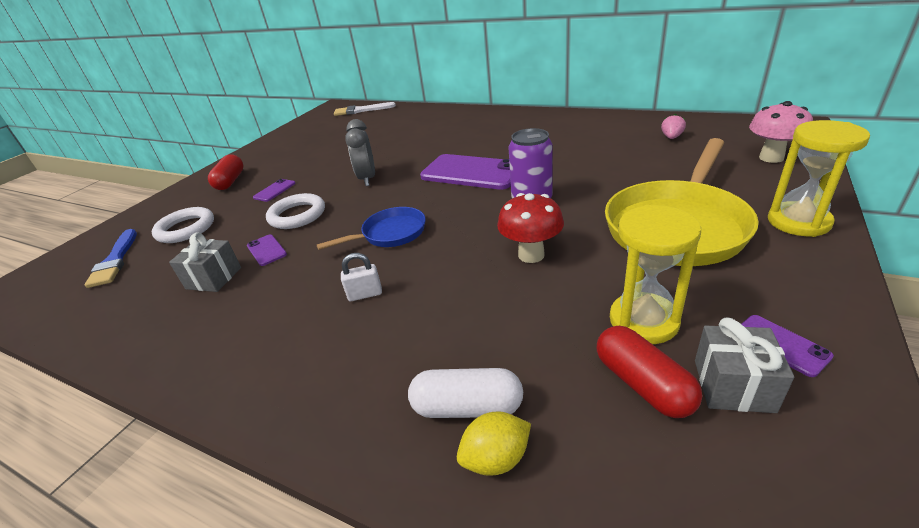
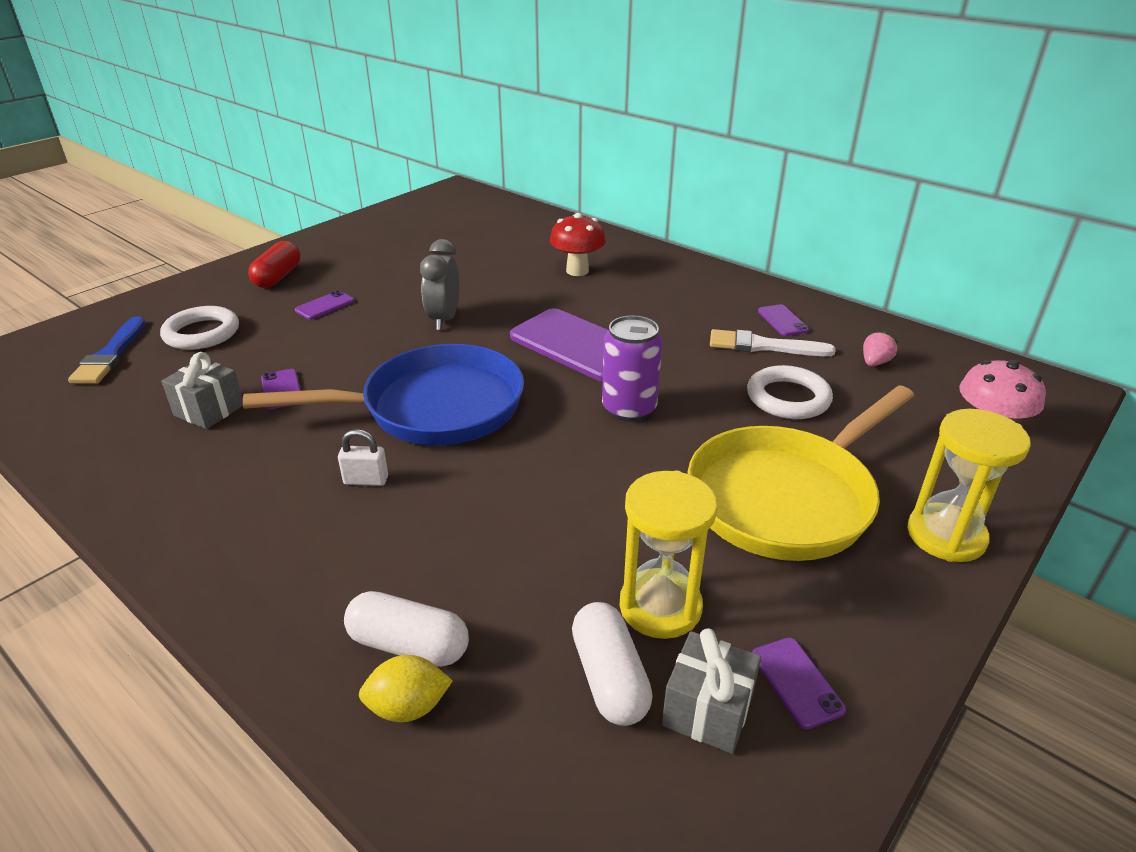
camera: 10 degrees right, 0 degrees up
(297, 215) = (336, 350): white ring -> white ring (788, 398)
(361, 110) = (488, 205): white brush -> white brush (763, 346)
(390, 234) = (433, 408): blue pan -> blue pan, size x1.87
(531, 255) = (583, 485): red mushroom -> red mushroom (577, 271)
(596, 129) = (782, 320): none -> purple phone
(642, 384) = (609, 678): red capsule -> white capsule

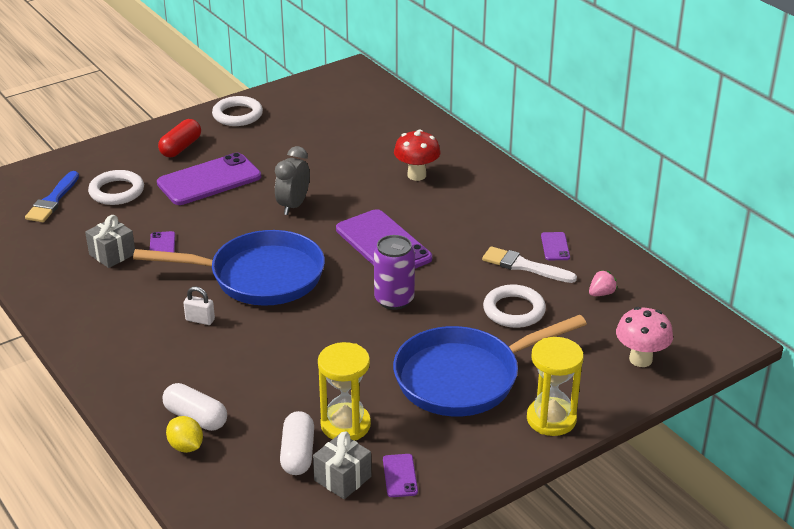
camera: 15 degrees right, 0 degrees up
(325, 306) = (209, 180): purple phone -> purple phone, size x2.27
(339, 239) = (237, 115): none -> white ring
(408, 707) = (186, 446): yellow lemon -> yellow lemon turned 45 degrees clockwise
(786, 497) = (464, 377): yellow pan -> blue pan

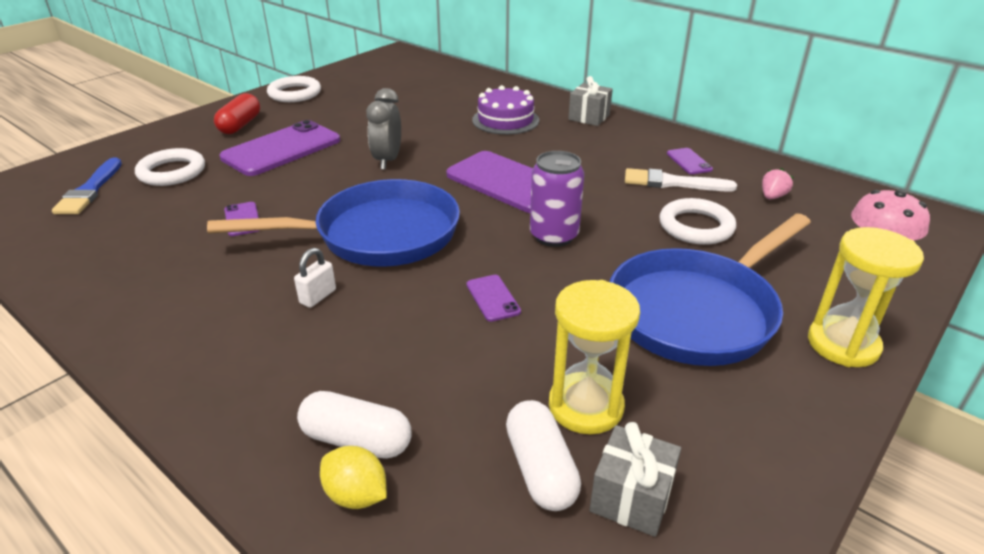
camera: 15 degrees left, 0 degrees up
(112, 254) = (177, 237): grey gift -> grey gift (589, 117)
(200, 320) = (318, 296): white padlock -> white padlock turned 60 degrees counterclockwise
(400, 476) = (712, 473): purple phone -> purple phone (493, 298)
(416, 175) = (505, 120): red mushroom -> purple cake

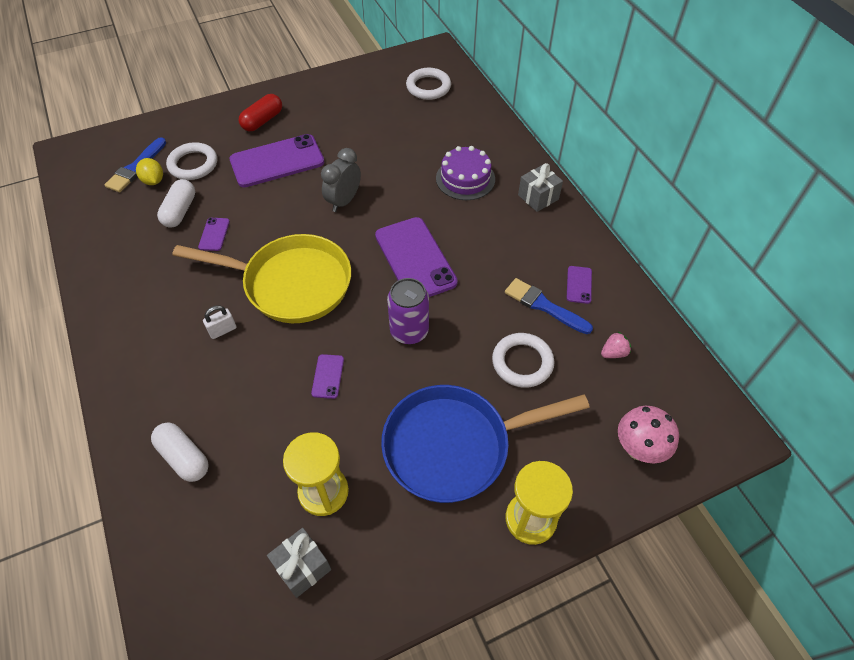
camera: 25 degrees right, 20 degrees up
(295, 93) = (322, 89): white ring -> white ring (428, 87)
(356, 495) = (164, 495): yellow lemon -> yellow lemon (153, 181)
(378, 235) = (291, 284): blue pan -> yellow pan
(541, 469) = (267, 524): white capsule -> white capsule (180, 211)
(672, 183) = (544, 306): white brush -> blue brush

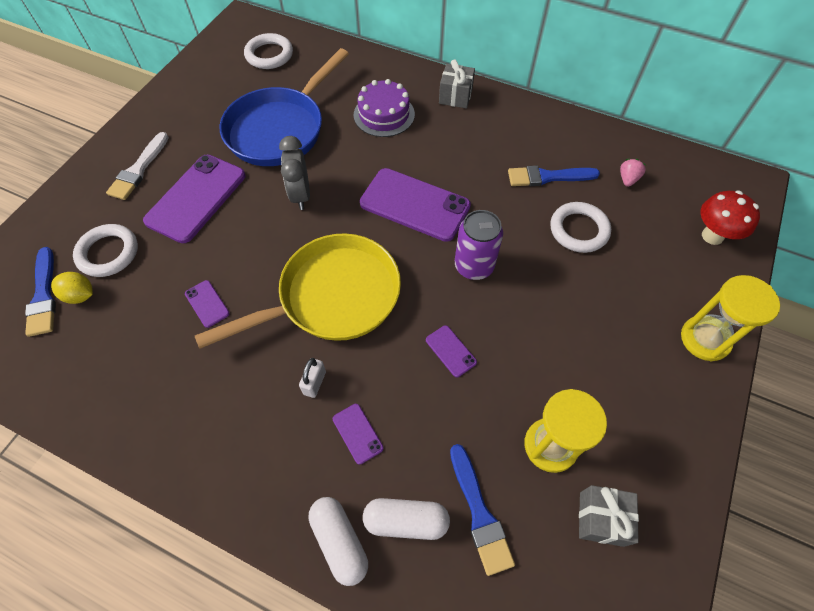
camera: 40 degrees left, 5 degrees up
(180, 211) = (145, 305): white capsule -> white capsule (339, 541)
(230, 492) = (479, 513): none -> blue brush
(262, 121) = (139, 169): red capsule -> white brush
(454, 446) = (601, 329): blue pan -> blue pan (280, 129)
(579, 285) = (554, 145): purple phone -> purple phone (357, 433)
(638, 449) = (712, 236): pink mushroom -> red mushroom

